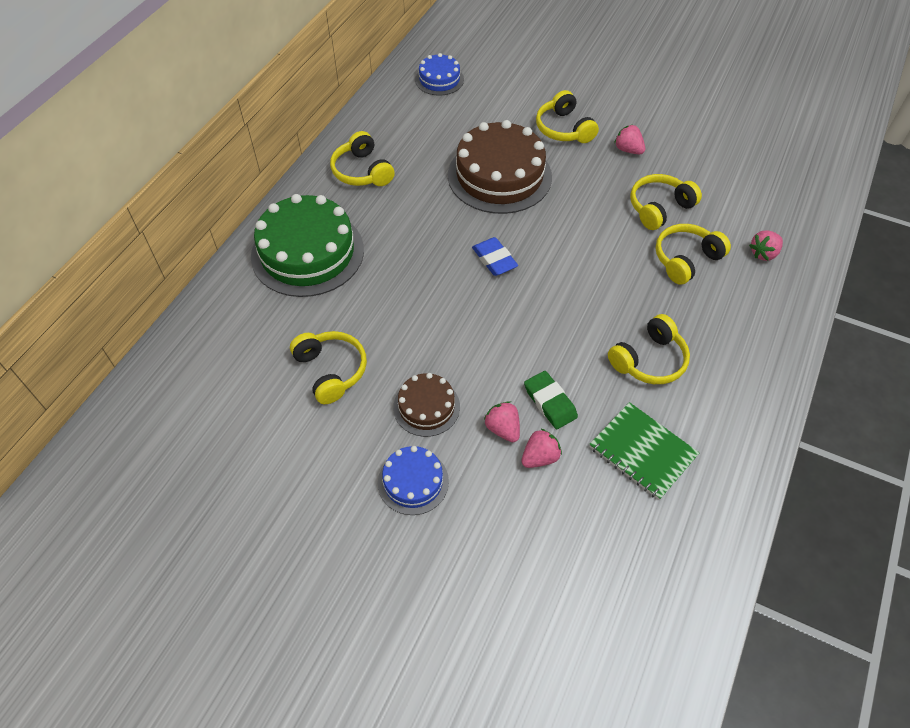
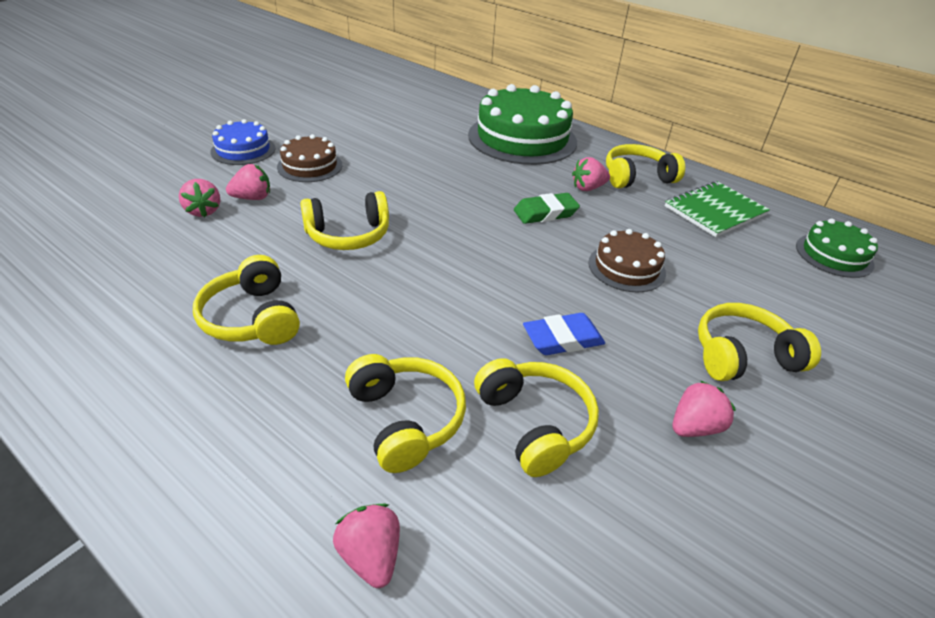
camera: 100 degrees right, 15 degrees down
(331, 371) = (380, 133): yellow headphones -> yellow headphones (348, 235)
(393, 200) = (588, 188): none -> pink strawberry
(439, 79) = (834, 255): blue cake -> green cake
(494, 259) = (476, 235): blue eraser -> blue eraser (562, 339)
(499, 176) = (626, 267): brown cake -> brown cake, size x0.52
(550, 402) = (258, 230): green eraser -> green eraser (545, 213)
(642, 452) = (142, 276): green notebook -> green notebook (715, 211)

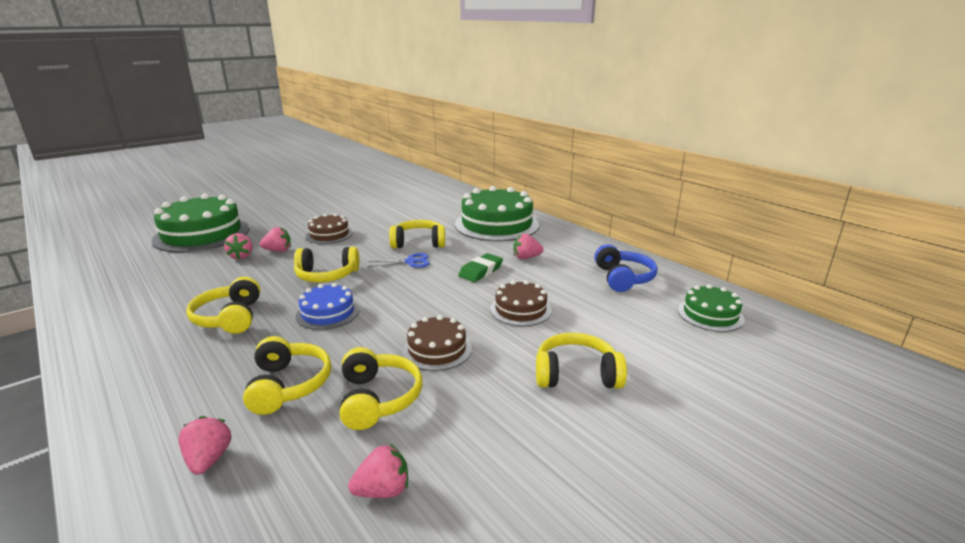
camera: 15 degrees right, 15 degrees down
(117, 175) = (202, 234): none -> green cake
(243, 150) = (291, 223): blue cake -> blue cake (328, 313)
(447, 204) = (410, 262): none -> blue scissors
(545, 213) = (481, 271): green eraser -> green eraser turned 45 degrees counterclockwise
(562, 339) = (437, 349): blue eraser -> brown cake
(637, 177) = (572, 253): yellow headphones -> yellow headphones (418, 243)
(694, 427) = (501, 415): pink strawberry -> pink strawberry (383, 490)
(715, 211) = (623, 278): green notebook -> blue headphones

